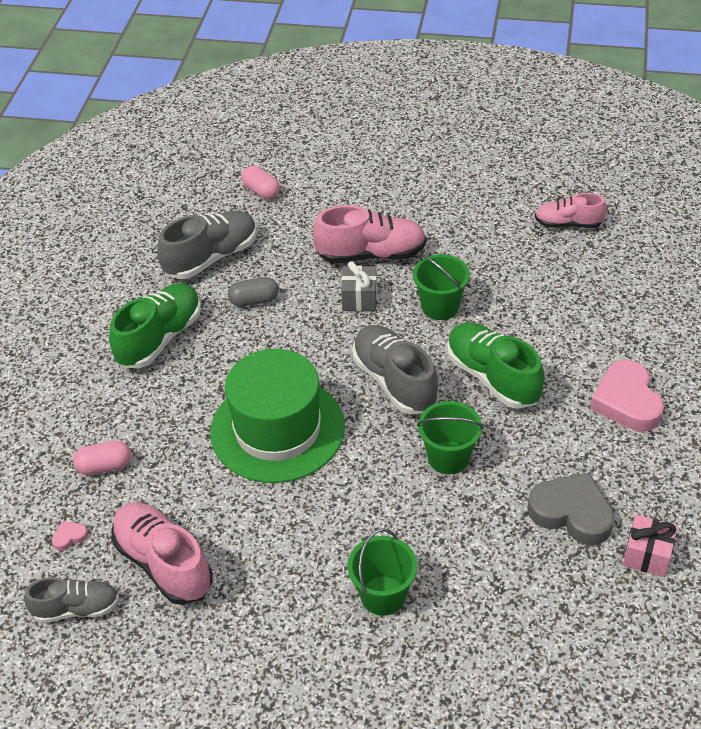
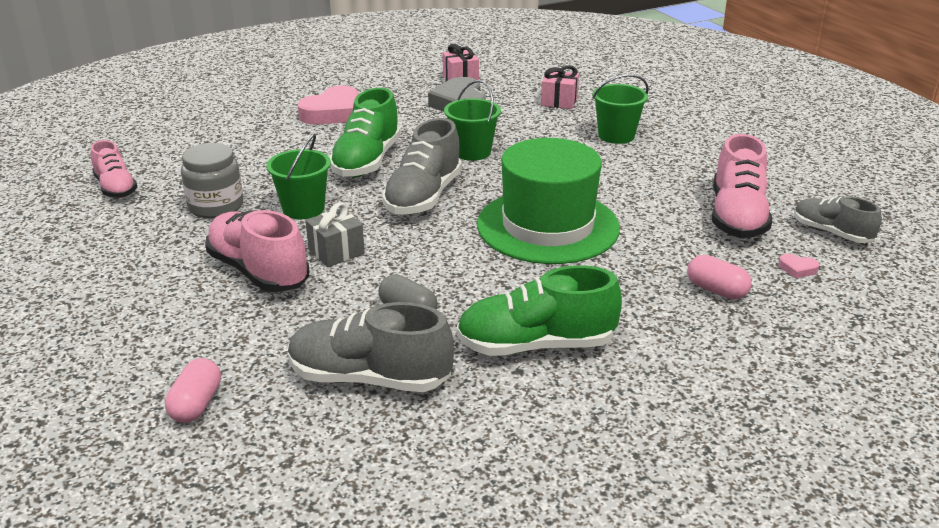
camera: 130 degrees left, 15 degrees down
(487, 264) = (216, 206): none -> grey jar
(509, 607) = (559, 101): none -> pink gift

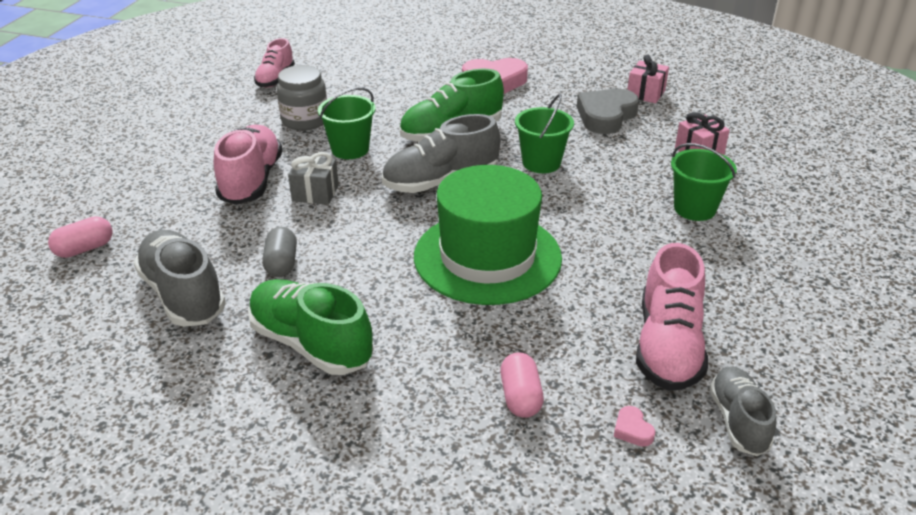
camera: 45 degrees right, 5 degrees up
(737, 217) = (668, 346): pink shoe -> pink shoe turned 45 degrees counterclockwise

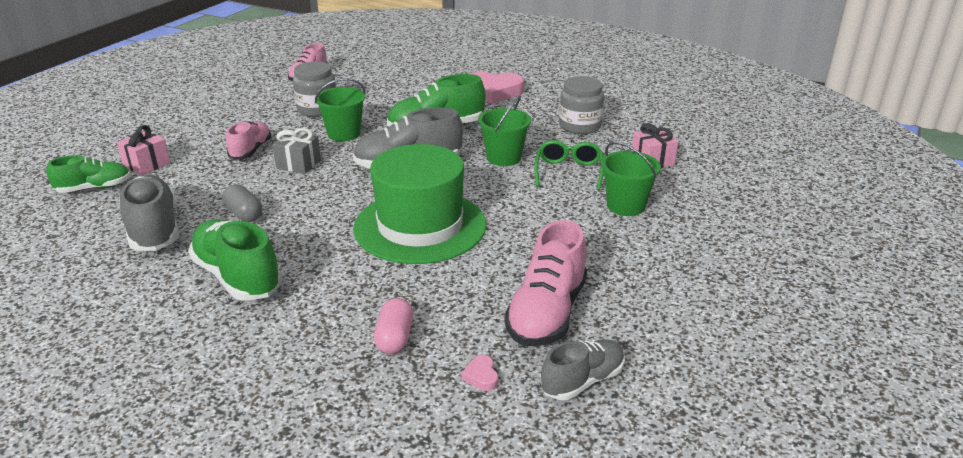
camera: 10 degrees right, 5 degrees down
(84, 249) = (94, 188): pink capsule -> green shoe
(251, 181) = (251, 150): pink shoe -> pink shoe, size x0.63
(281, 263) = (244, 214): grey capsule -> grey capsule turned 45 degrees counterclockwise
(606, 116) = (580, 126): grey heart -> grey jar
(617, 173) = (568, 171): none -> green glasses
(646, 93) = (625, 111): pink gift -> pink gift (147, 165)
(738, 421) = (582, 381): grey shoe -> grey shoe turned 45 degrees clockwise

